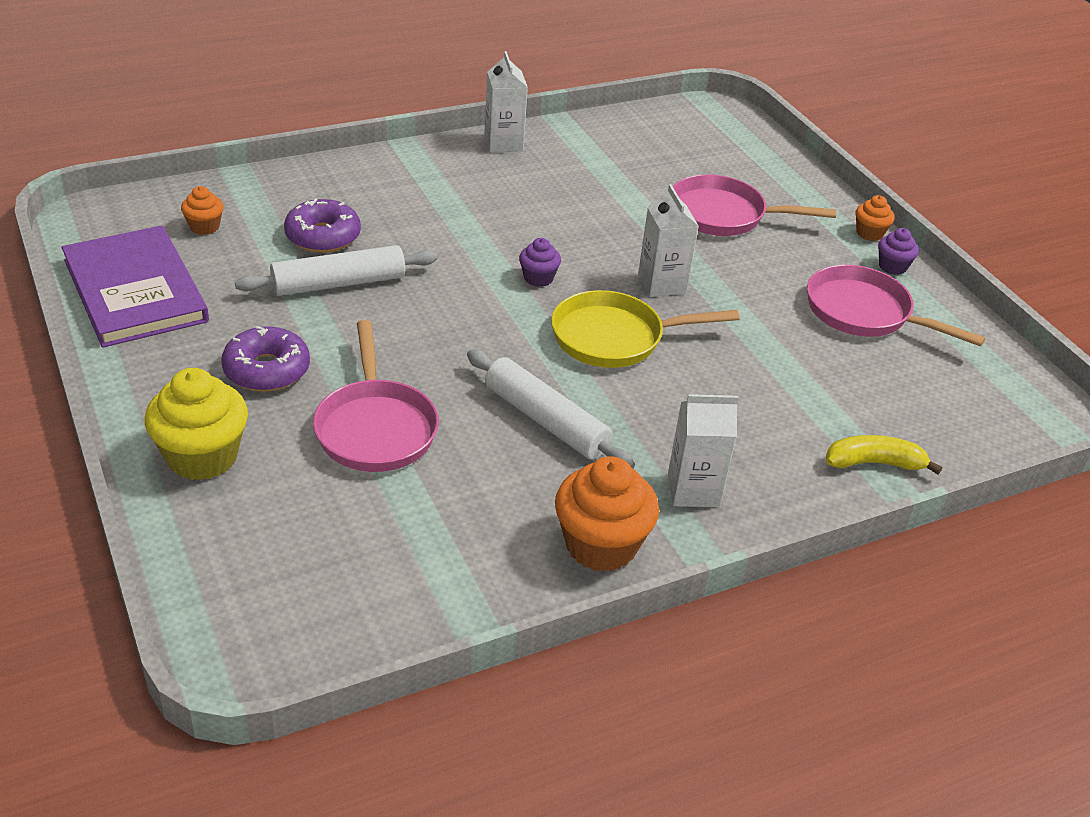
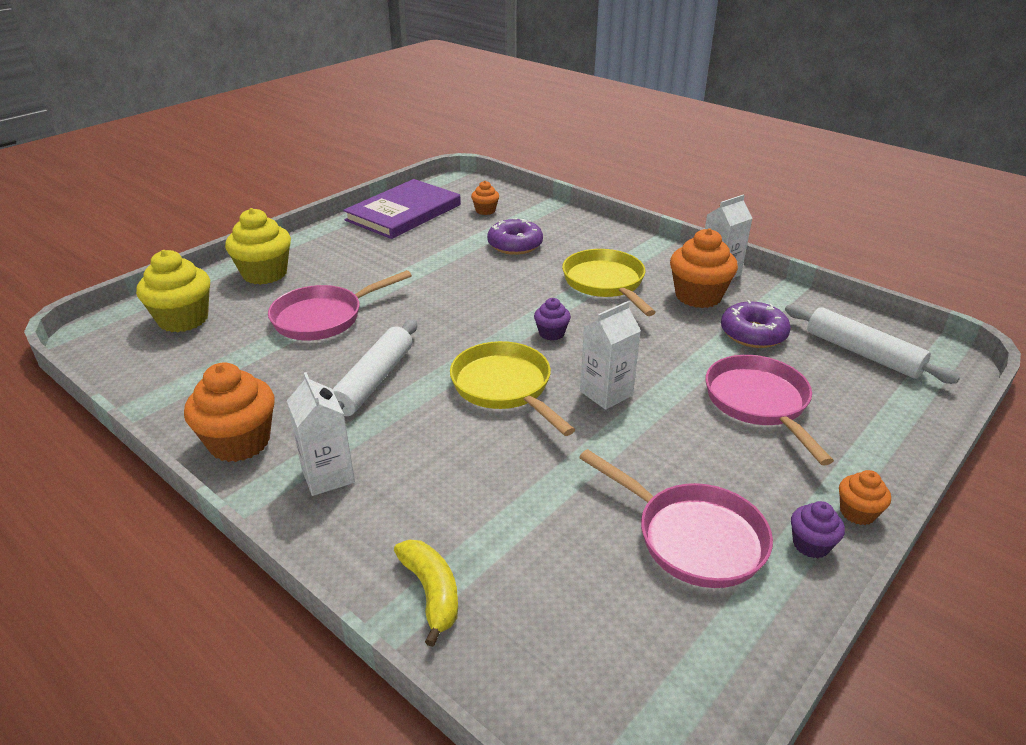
camera: 70 degrees right, 5 degrees down
(267, 370) = (358, 268): purple donut -> purple donut (753, 334)
(272, 558) = (183, 319): none -> yellow cupcake
(339, 284) = (468, 264): white rolling pin -> white rolling pin (862, 353)
(467, 211) = (606, 283): none -> yellow pan
(536, 172) = (698, 296): none -> orange cupcake
(865, 313) = (692, 537): pink pan -> pink pan turned 120 degrees clockwise

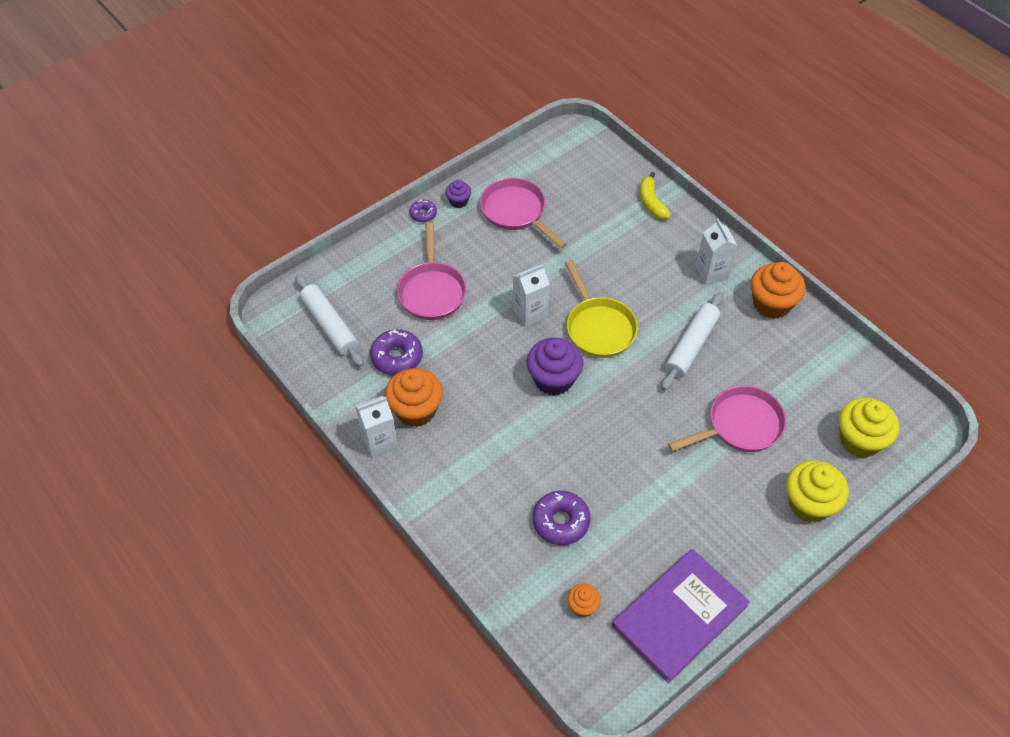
camera: 170 degrees left, 20 degrees up
(551, 333) = (553, 379): purple cupcake -> purple cupcake, size x1.93
(606, 283) = (489, 440): yellow pan -> none
(857, 512) = (423, 214): orange cupcake -> purple donut

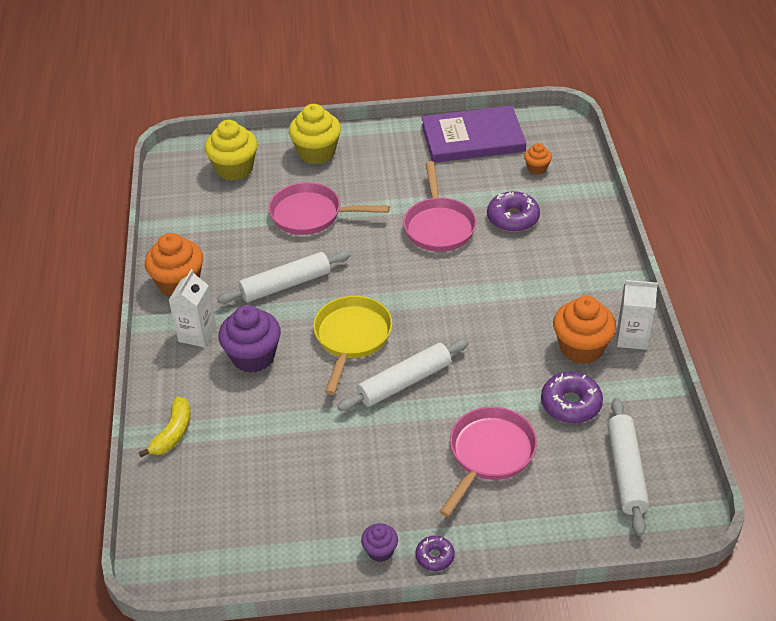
camera: 145 degrees left, 10 degrees down
(516, 212) = (325, 500): pink pan -> pink pan (439, 226)
(530, 313) = (404, 382): white carton -> white rolling pin
(553, 379) = (433, 315): purple cupcake -> purple cupcake (253, 357)

